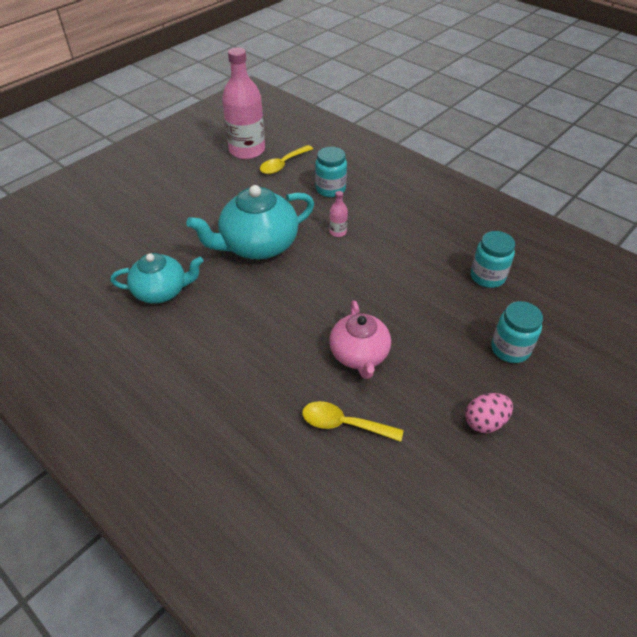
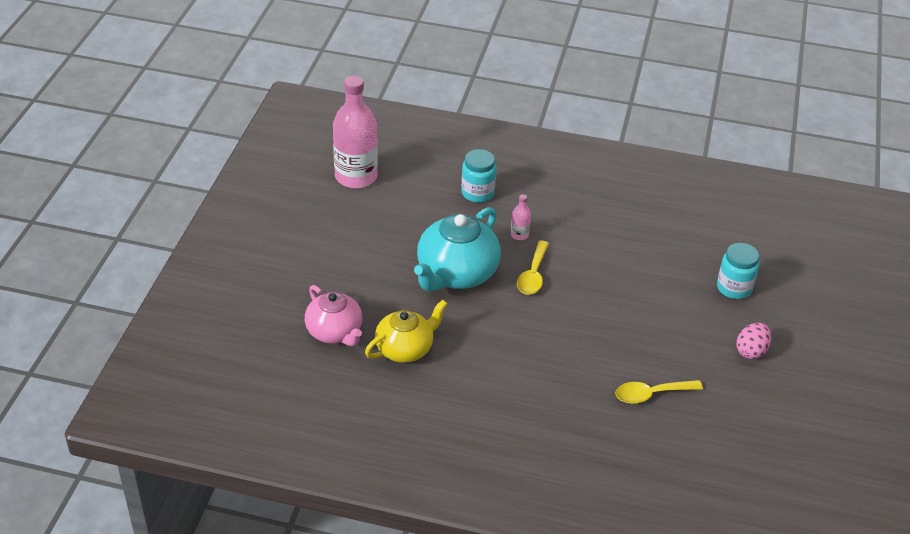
camera: 30 degrees left, 5 degrees down
(162, 291) = (405, 349): turquoise teapot -> yellow teapot
(283, 164) = (408, 181): yellow spoon -> yellow spoon (533, 275)
(359, 355) = (622, 337): pink teapot -> pink teapot (335, 332)
(487, 276) = (677, 232): turquoise jar -> none

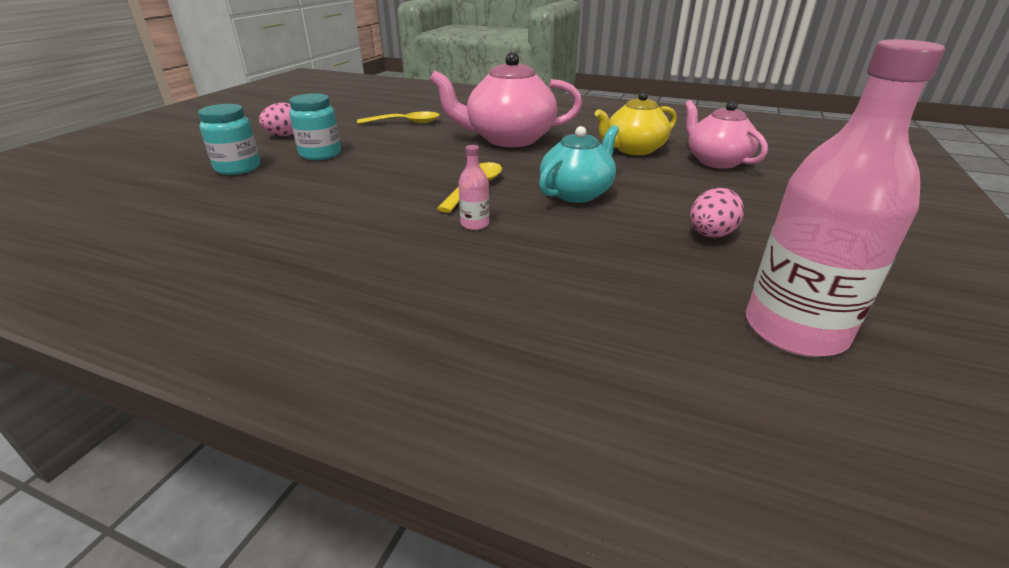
camera: 170 degrees left, 10 degrees down
(372, 235) = (710, 235): none -> pink egg
(456, 274) = (577, 193): turquoise teapot -> turquoise teapot, size x0.66
(477, 193) = (528, 283): turquoise jar -> turquoise jar (320, 154)
(528, 362) = (508, 139): none -> pink teapot

